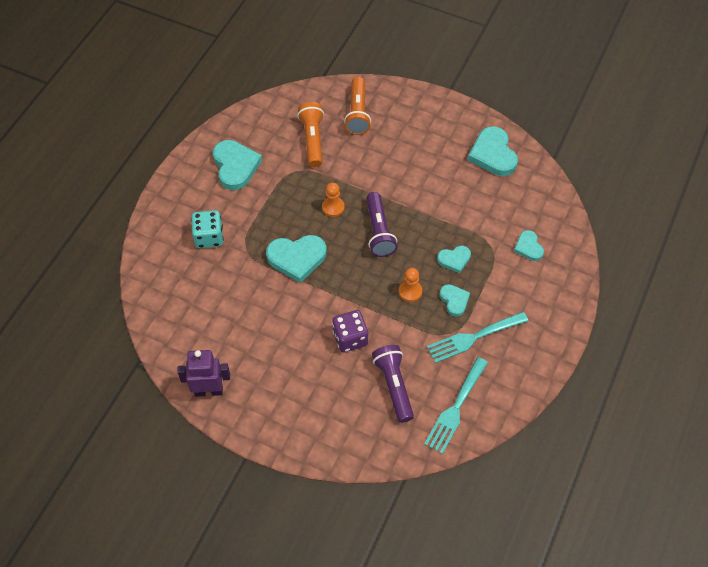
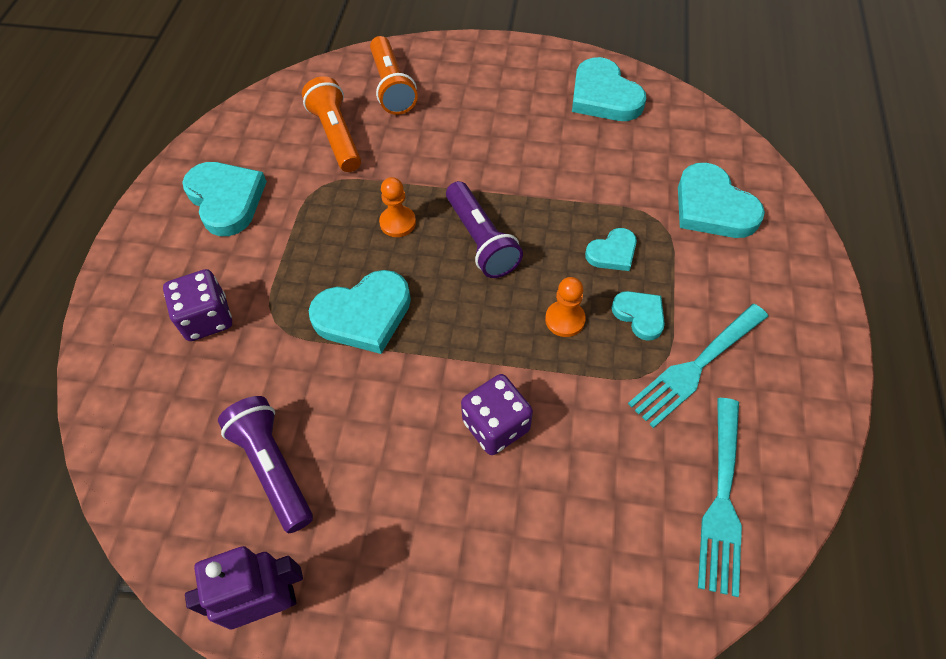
camera: 15 degrees left, 0 degrees up
(209, 237) = (207, 318): turquoise dice -> purple dice
(394, 386) = (601, 491): purple flashlight -> purple flashlight (273, 467)
(528, 247) = (712, 207): turquoise heart -> turquoise heart, size x1.76

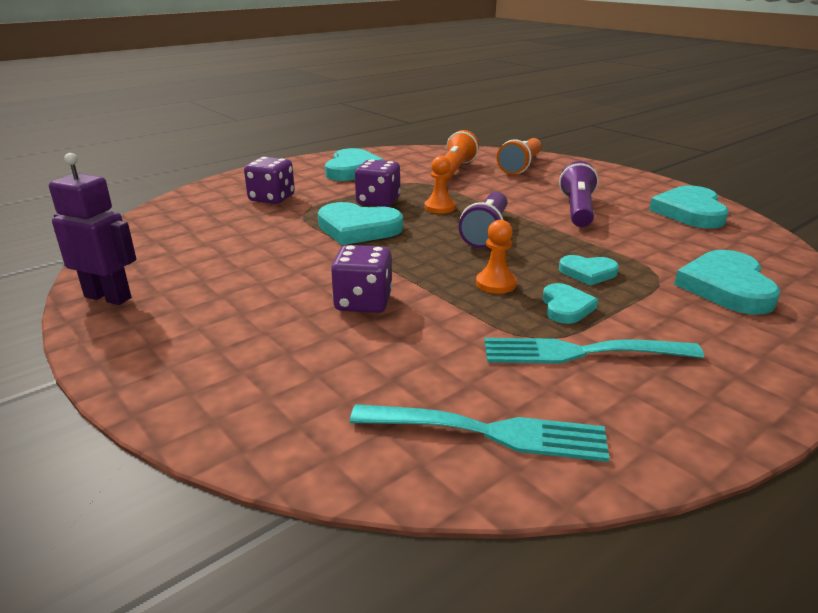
camera: 40 degrees right, 30 degrees down
(273, 467) = (206, 255): purple flashlight -> purple flashlight (577, 210)
(327, 250) = (378, 201): none -> purple dice
(722, 501) = (489, 432): turquoise fork -> turquoise fork turned 135 degrees counterclockwise

